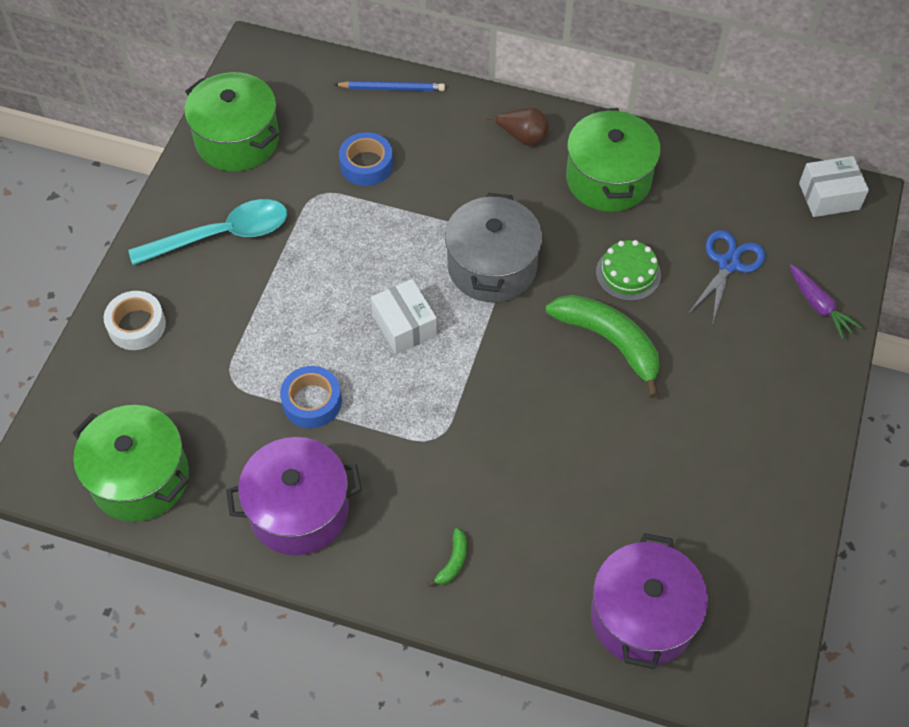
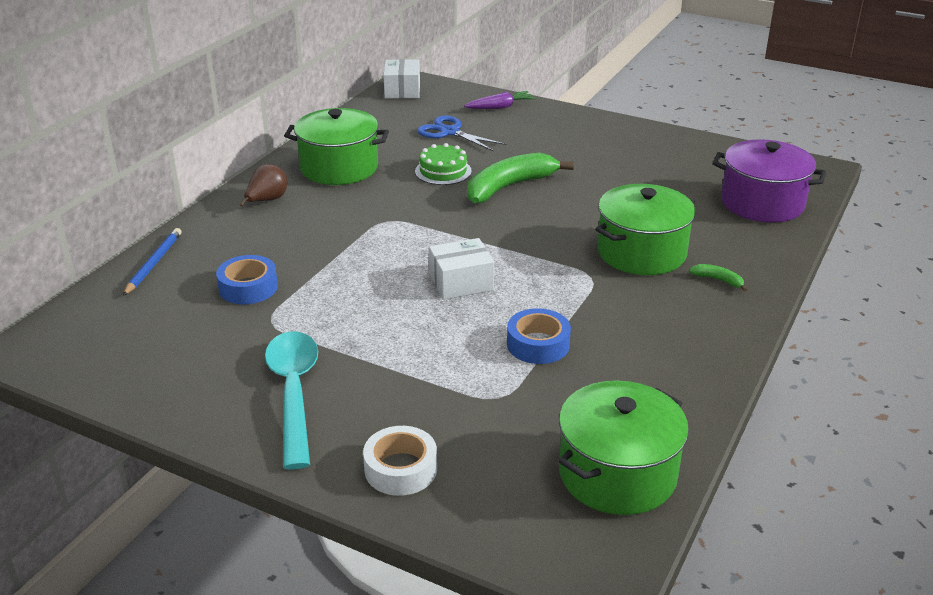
camera: 80 degrees left, 25 degrees down
(237, 140) = (155, 373): green pot -> green pot (641, 252)
(299, 510) = (664, 361): purple pot -> none
(492, 266) = (410, 231): grey pot -> none

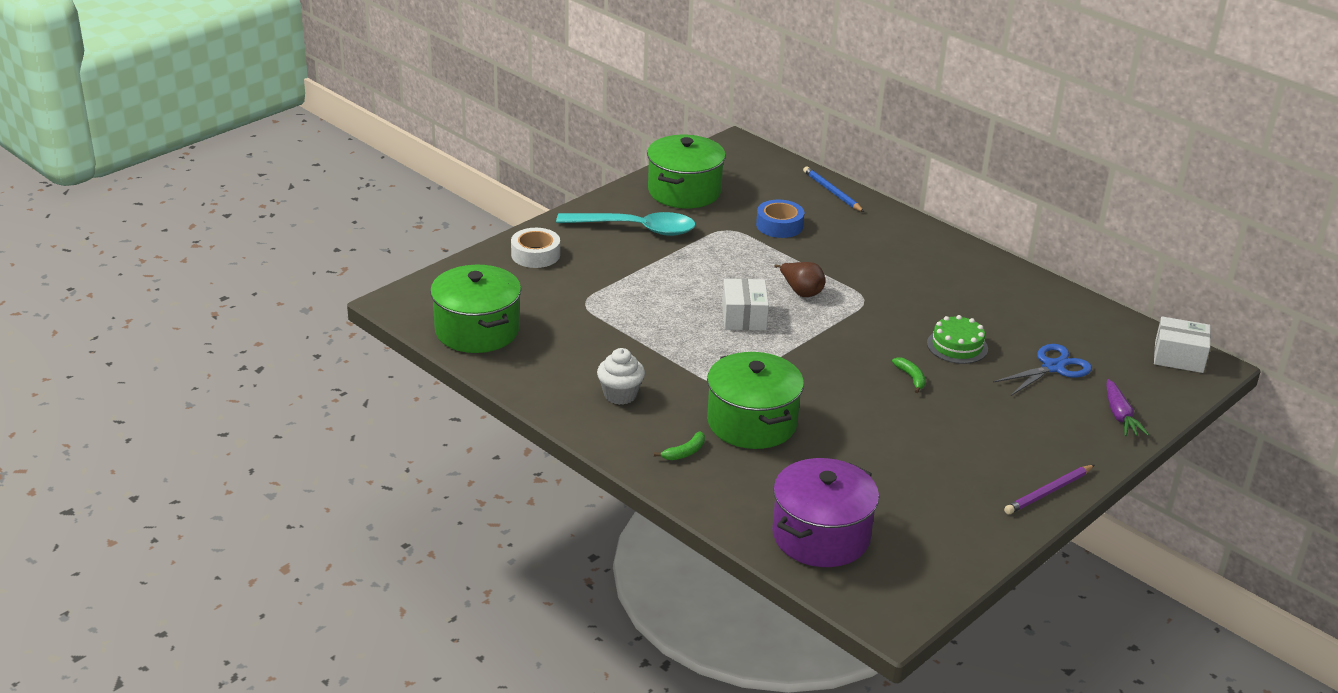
camera: 105 degrees right, 0 degrees up
(153, 263) = (832, 192): blue pencil -> blue pencil turned 150 degrees counterclockwise
(267, 200) = (922, 247): brown pear -> brown pear (801, 292)
(339, 168) = (980, 290): green pot -> green pot (684, 191)
(509, 187) = (911, 378): green banana -> green banana, size x0.42
(538, 344) = (638, 333): blue tape -> none
(620, 126) = (1049, 492): none -> purple pencil
(660, 334) = (620, 395): none -> white cupcake

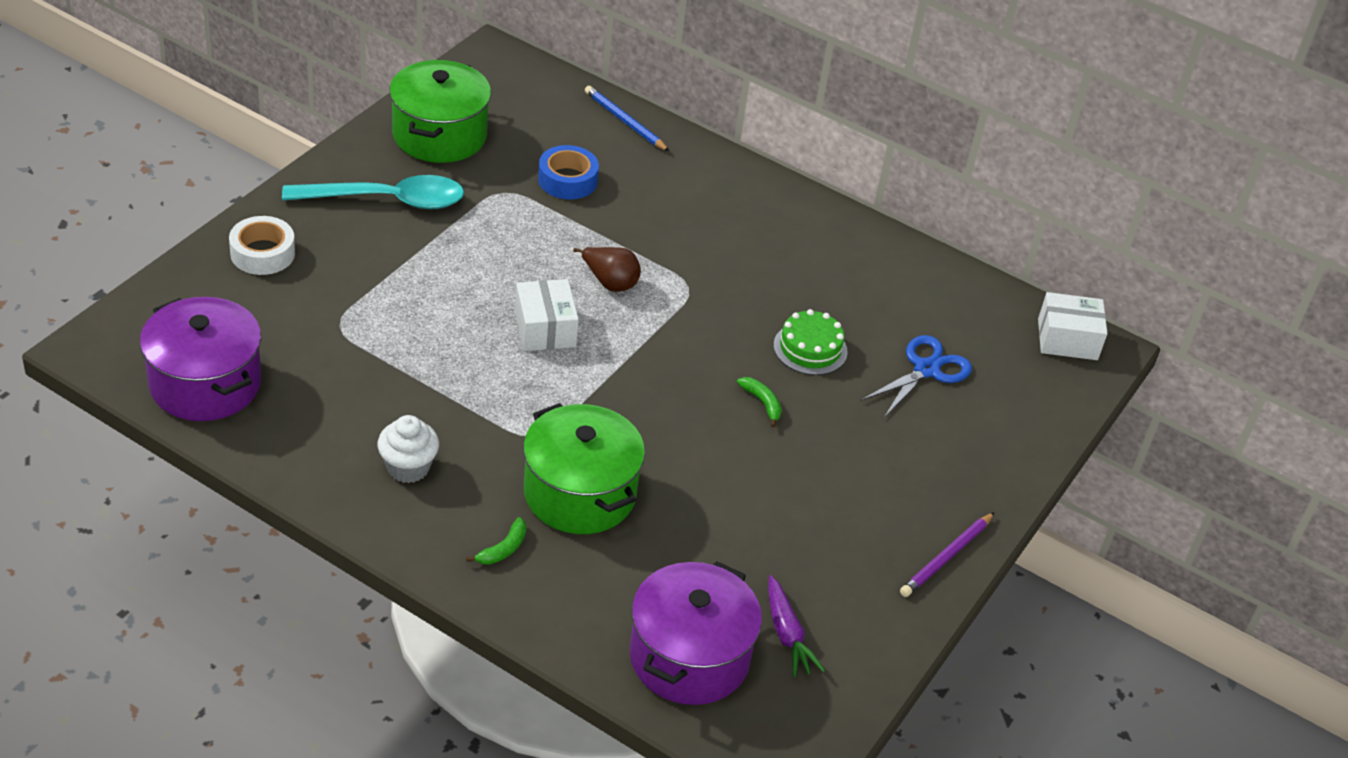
camera: 15 degrees left, 10 degrees up
(477, 330) = (205, 383): green pot -> purple pot
(1120, 416) = (1013, 434): purple carrot -> purple carrot (787, 635)

